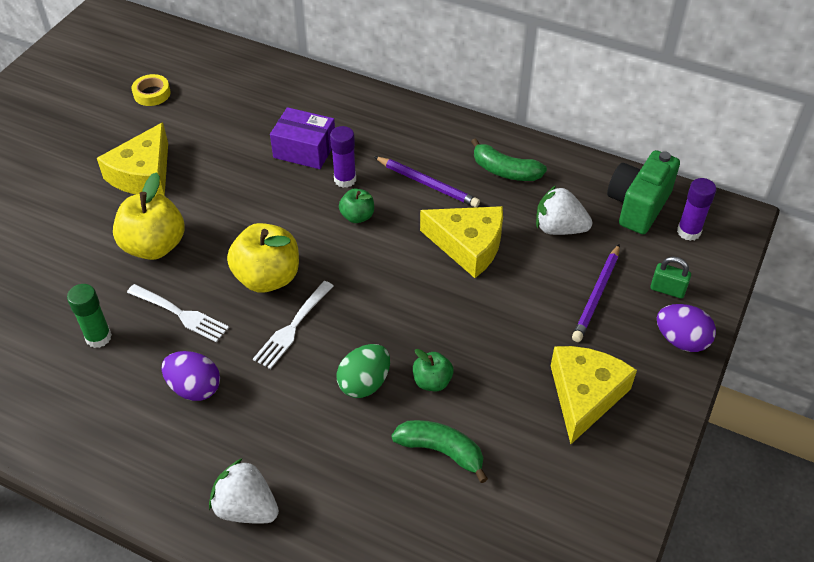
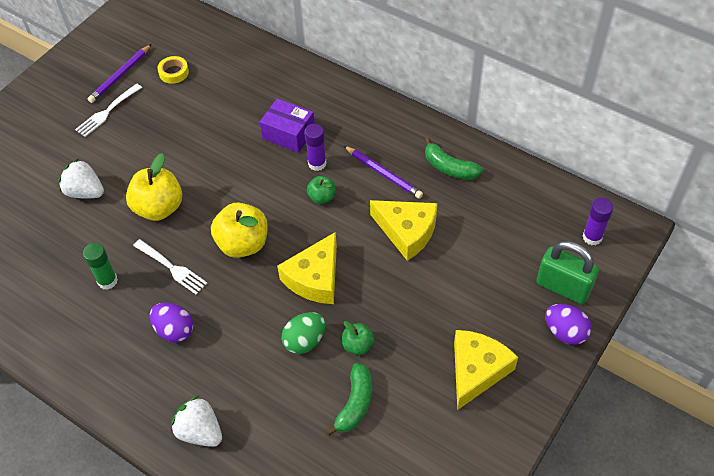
camera: 10 degrees right, 5 degrees up
(143, 174) = (158, 144): yellow cheese -> yellow cheese (315, 278)
(293, 326) = (256, 287): white fork -> white fork (107, 111)
(441, 451) = (355, 404): green banana -> green banana turned 75 degrees clockwise
(559, 228) = (484, 224): white strawberry -> white strawberry (85, 192)
(596, 295) = (503, 286): purple pencil -> purple pencil (120, 75)
(638, 206) = (554, 210): green camera -> none
(667, 289) = (563, 287): green padlock -> green padlock, size x1.88

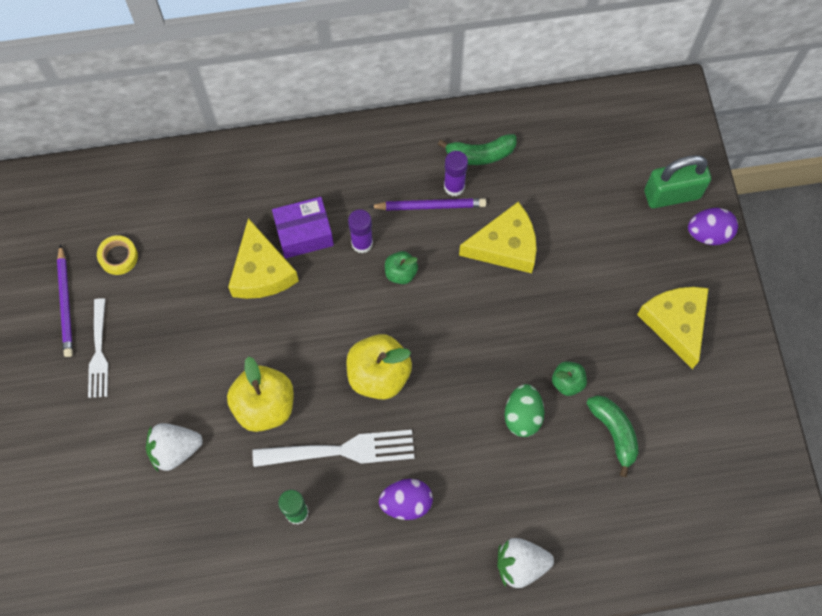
camera: 45 degrees left, 15 degrees up
(171, 268) = (340, 451): white fork -> white fork, size x1.52
(315, 278) = (473, 353): yellow cheese -> yellow cheese (261, 271)
(592, 237) = (653, 129): purple glue stick -> purple glue stick (454, 186)

